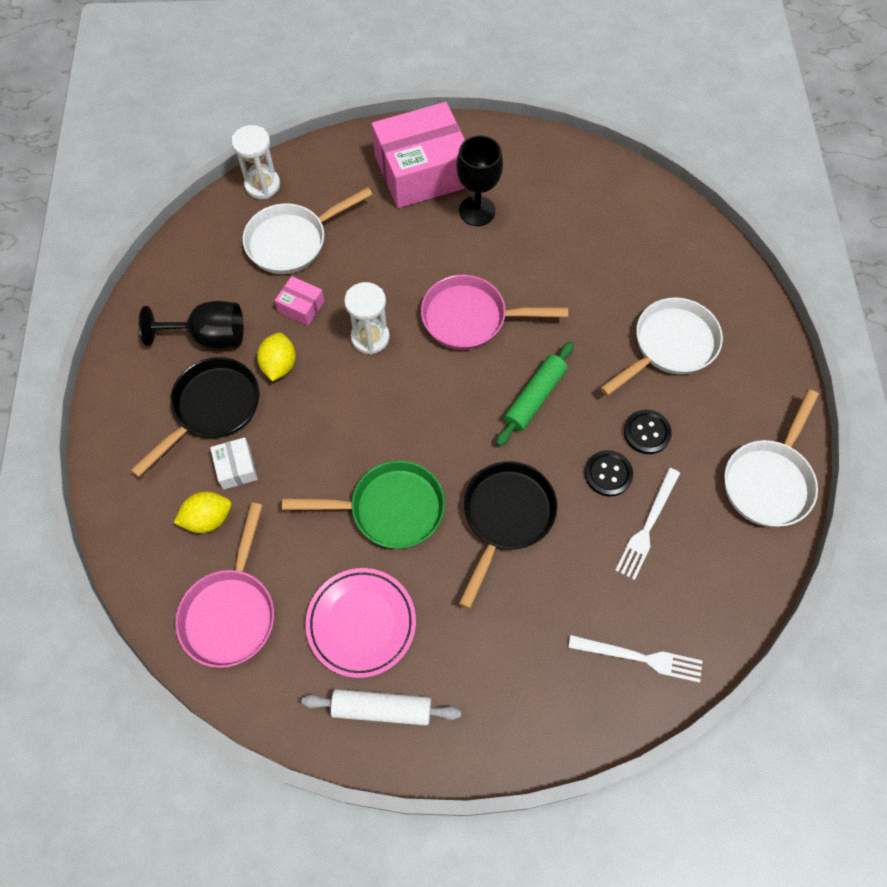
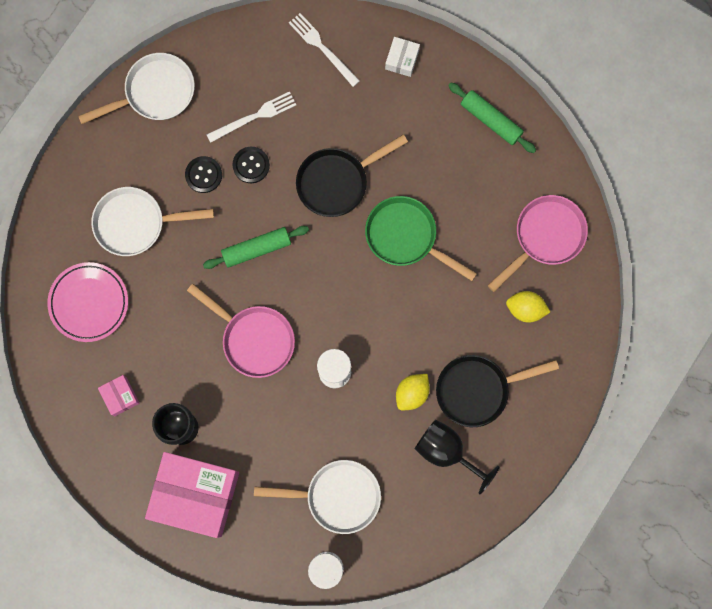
camera: 145 degrees left, 15 degrees up
(236, 468) = (486, 333): white box -> white box (402, 59)
(301, 306) = (366, 432): pink box -> pink box (120, 396)
(361, 623) = (471, 177): pink plate -> pink plate (89, 303)
(381, 709) = (491, 120): white rolling pin -> green rolling pin

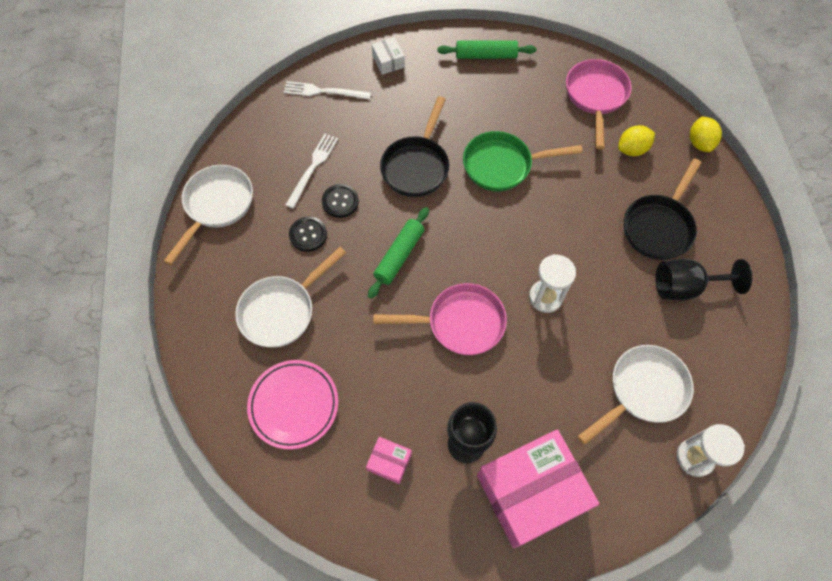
camera: 40 degrees left, 15 degrees down
(412, 393) = (616, 266): yellow lemon -> yellow lemon (699, 143)

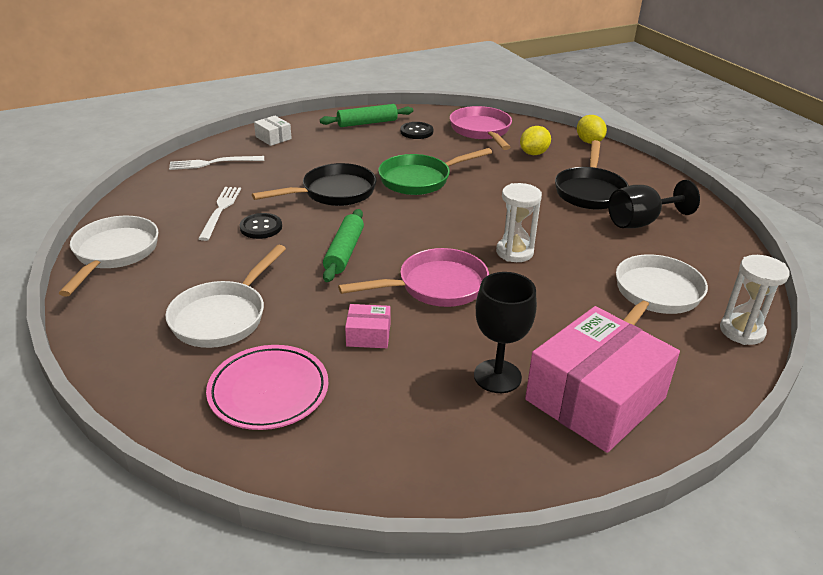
camera: 20 degrees left, 30 degrees down
(308, 235) = (233, 255): black button -> black button (416, 132)
(389, 462) = (414, 414): pink box -> pink box (368, 335)
(417, 166) = (333, 193): black pan -> black pan turned 120 degrees counterclockwise

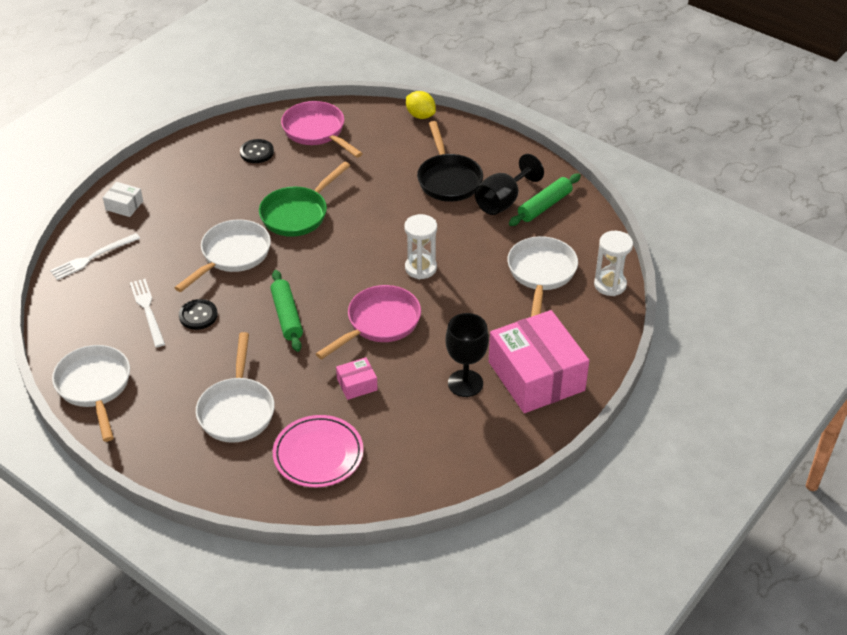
camera: 25 degrees left, 10 degrees up
(333, 193) = (232, 255): black pan -> white pan
(367, 123) = (201, 155): green rolling pin -> green rolling pin (544, 206)
(534, 153) = (379, 147): yellow lemon -> none
(595, 399) = (536, 376): pink box -> pink box turned 45 degrees counterclockwise

